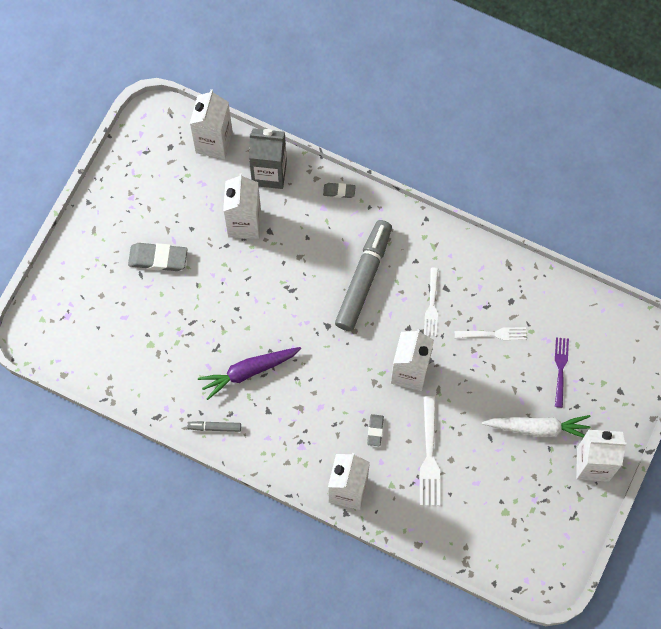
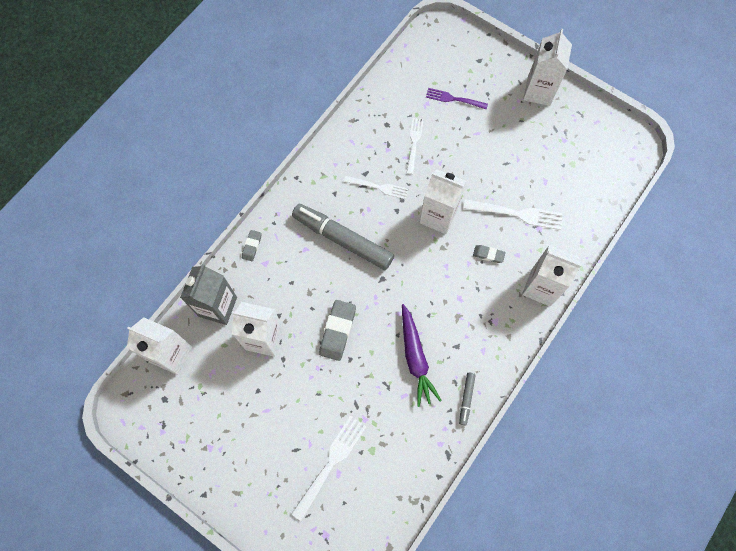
camera: 80 degrees left, 0 degrees up
(132, 309) = (331, 463): none -> white fork
(158, 258) = (282, 429): grey eraser -> grey eraser (337, 331)
(538, 428) = (503, 125): white carrot -> none

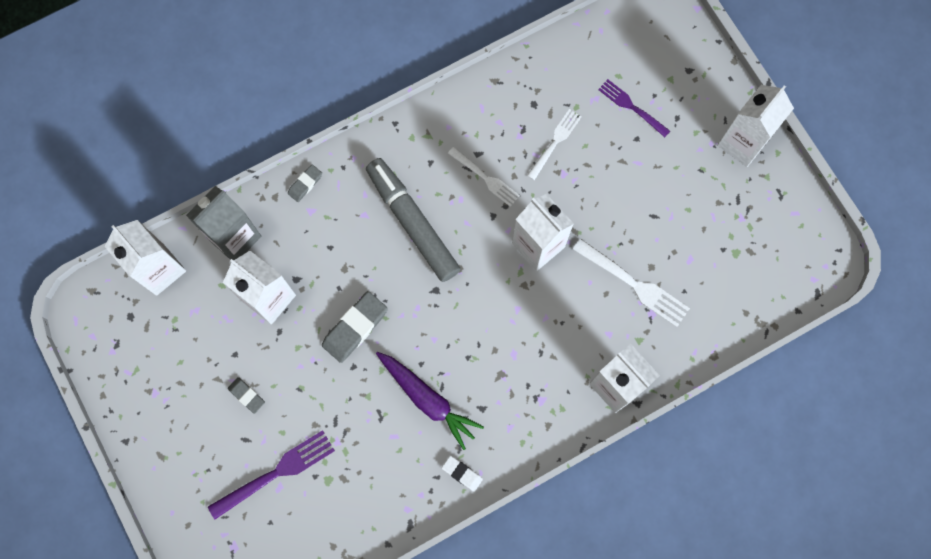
camera: 25 degrees right, 5 degrees up
(331, 463) = (276, 473): white fork -> purple fork
(415, 358) = (428, 399): purple carrot -> purple carrot turned 60 degrees counterclockwise
(466, 399) = (462, 473): grey marker -> white eraser
(488, 254) = (574, 318): grey eraser -> grey eraser (247, 395)

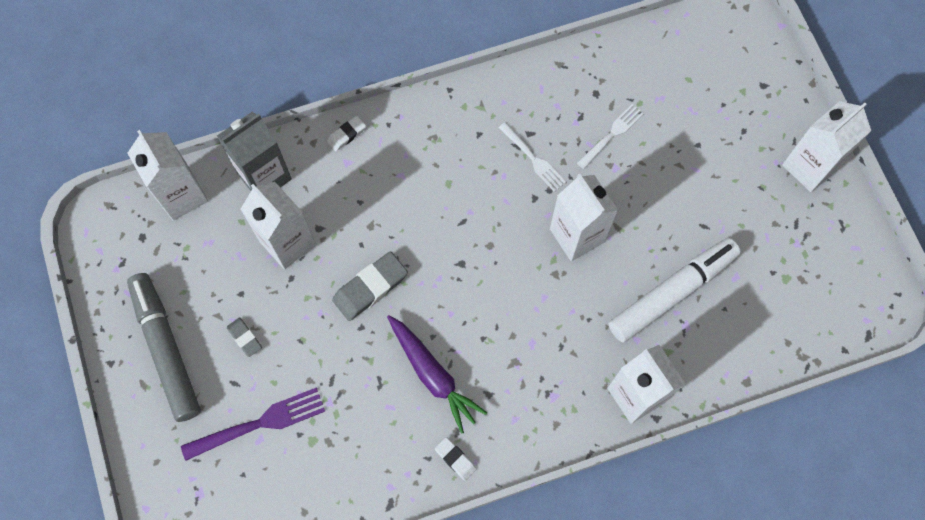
camera: 10 degrees right, 5 degrees down
(305, 184) = (346, 135): grey eraser -> white eraser
(412, 223) = (449, 191): grey marker -> grey marker (166, 349)
(631, 107) = (697, 112): purple fork -> none
(634, 284) = (672, 293): white fork -> white marker

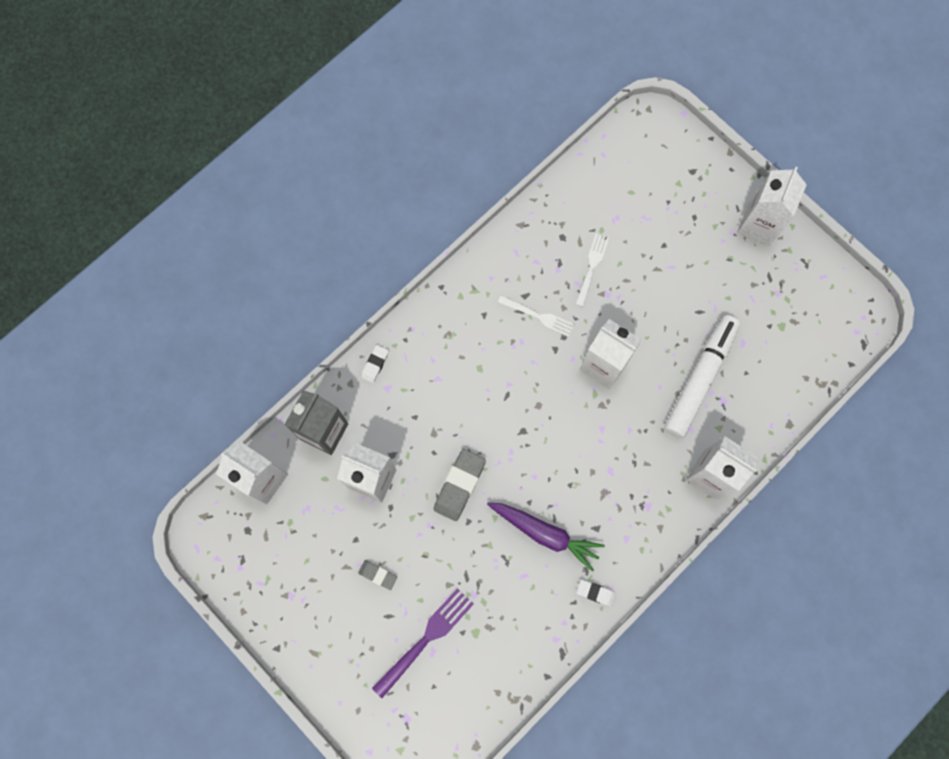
camera: 25 degrees left, 5 degrees up
(166, 349) = (318, 615): grey marker -> none

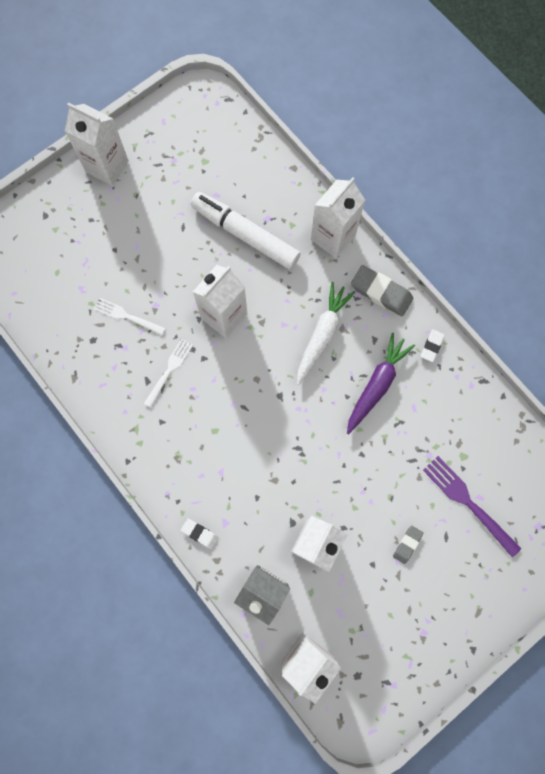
camera: 85 degrees left, 0 degrees up
(459, 485) = (327, 459): grey eraser -> grey eraser (381, 292)
(595, 471) = (322, 335): none -> white carrot

